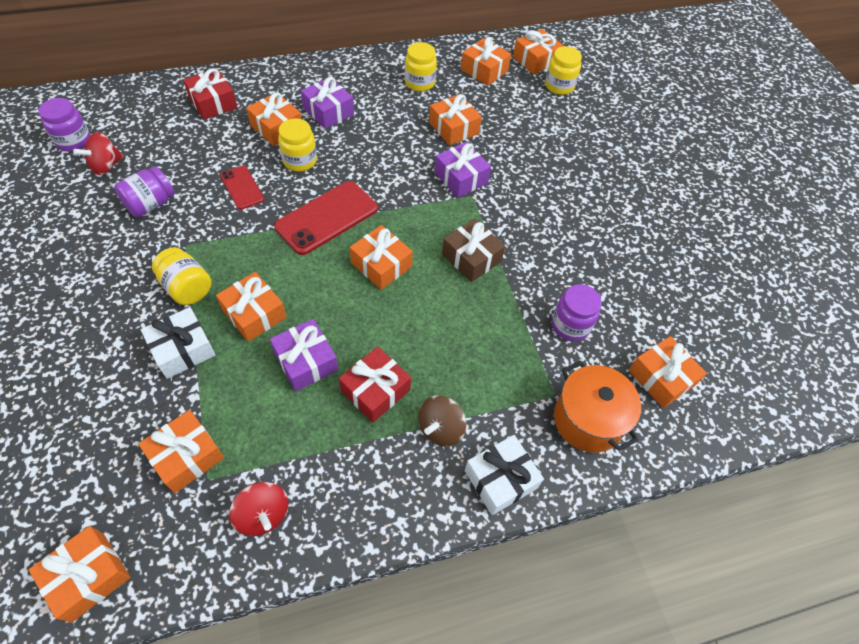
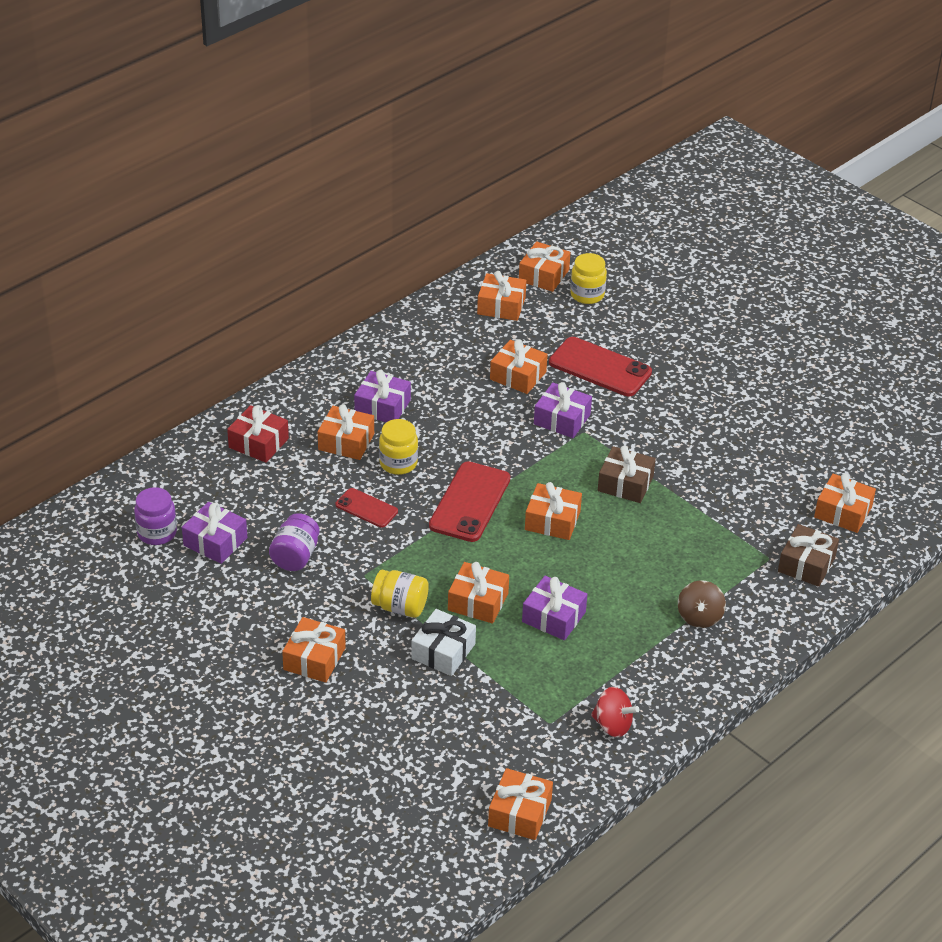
camera: 25 degrees left, 15 degrees down
(106, 166) = (215, 542): red spinning top -> purple gift
(186, 456) = (519, 717): orange gift -> orange gift (314, 659)
(375, 390) = (627, 613): red gift -> none
(420, 83) = (448, 343): yellow jar -> none
(500, 479) = (769, 630): white gift -> none
(526, 147) = (600, 368): none -> red phone
(570, 325) = (746, 503): purple jar -> none
(588, 420) = (806, 564): orange pot -> brown gift

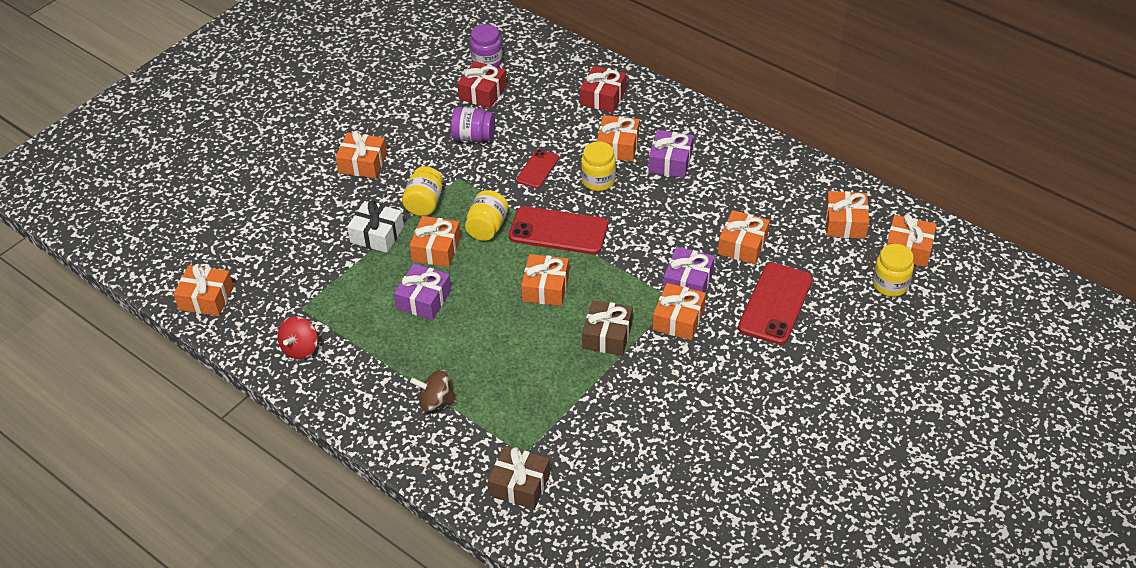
camera: 85 degrees right, 5 degrees up
(215, 542) = (482, 92): purple gift -> red gift
(451, 557) = (487, 227): none -> yellow jar
(843, 512) = (604, 515): orange gift -> orange gift (678, 319)

